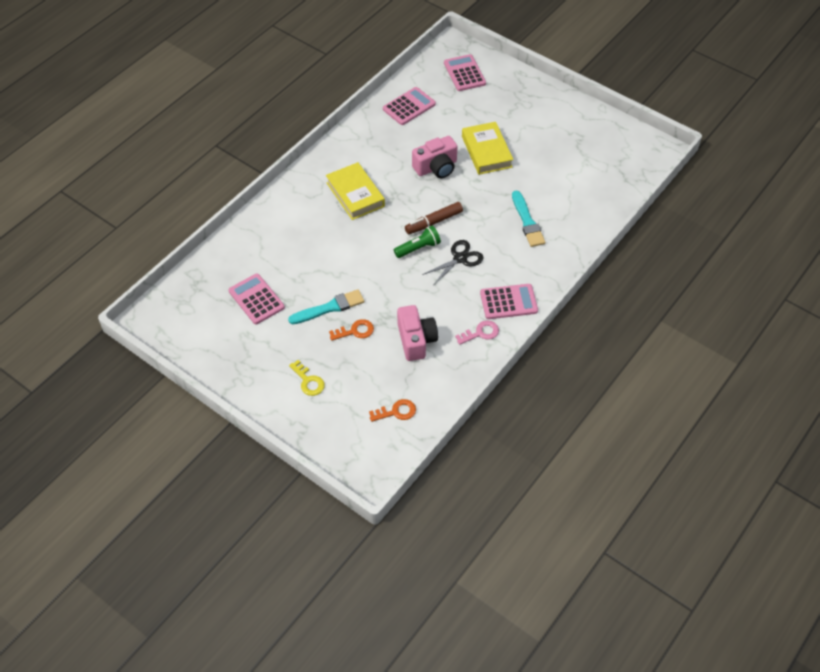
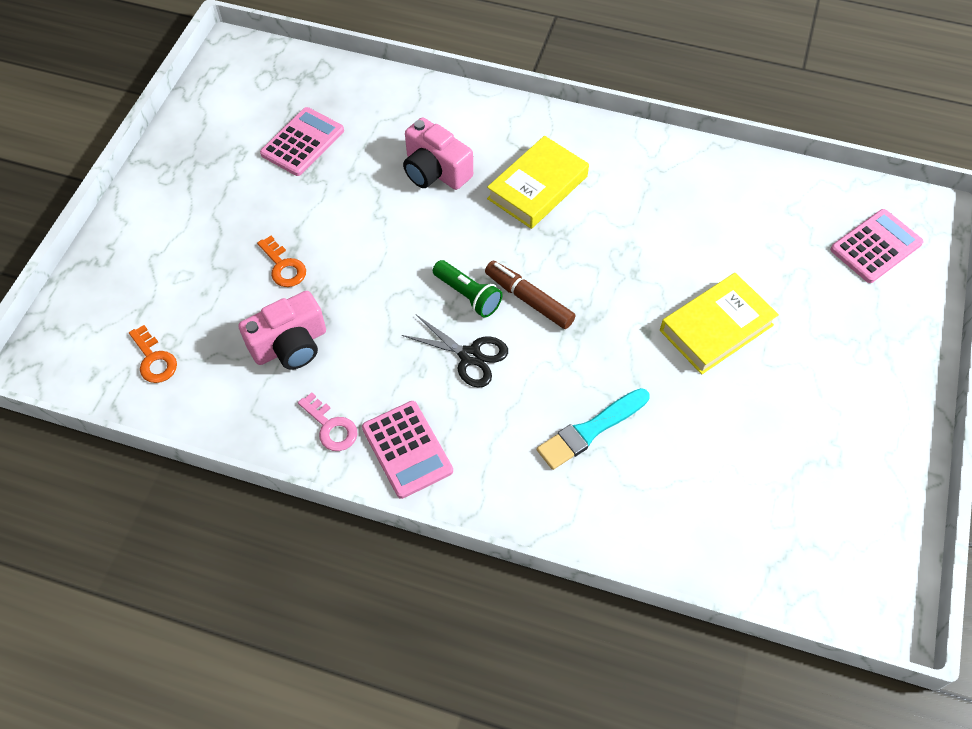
camera: 70 degrees right, 5 degrees up
(308, 381) = (182, 241): yellow key -> none
(329, 308) = (315, 224): turquoise brush -> none
(409, 106) = (753, 196): pink calculator -> none
(436, 167) = (644, 269): pink camera -> pink camera (435, 171)

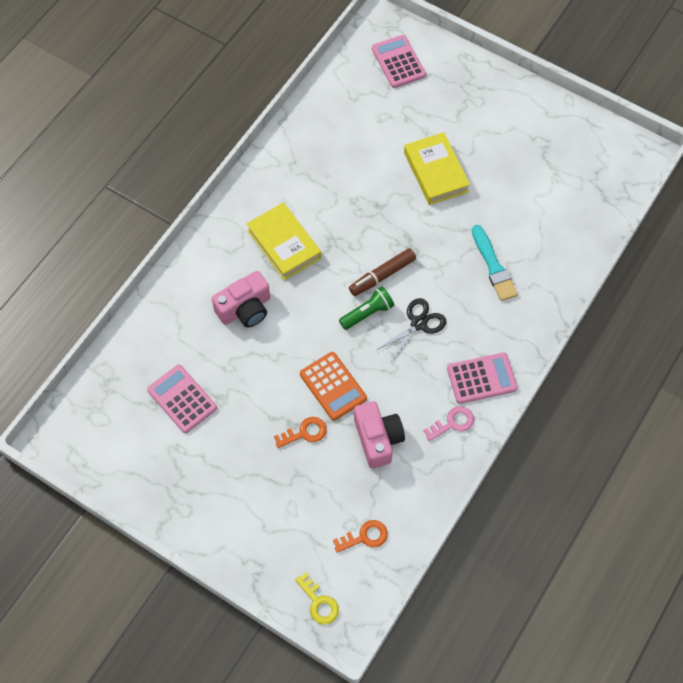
camera: 75 degrees left, 5 degrees up
(64, 330) = (319, 602): none -> yellow key
(353, 281) = (333, 386): none -> orange calculator

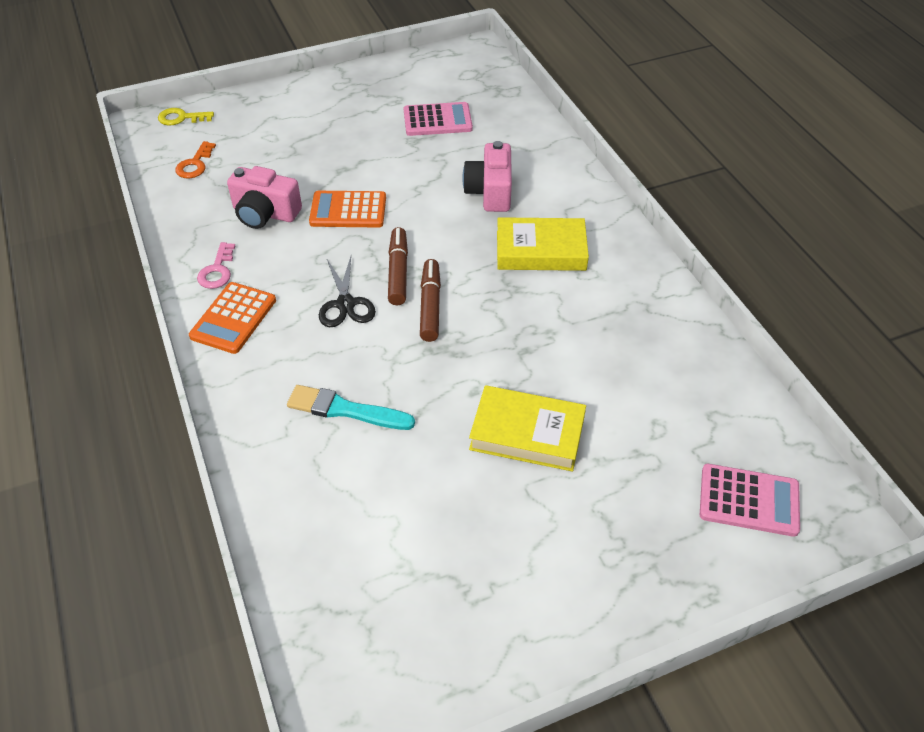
camera: 125 degrees right, 15 degrees down
(305, 433) = (325, 173): orange key -> none
(367, 313) = (398, 272): green flashlight -> brown marker
(481, 378) = (233, 318): pink calculator -> orange calculator

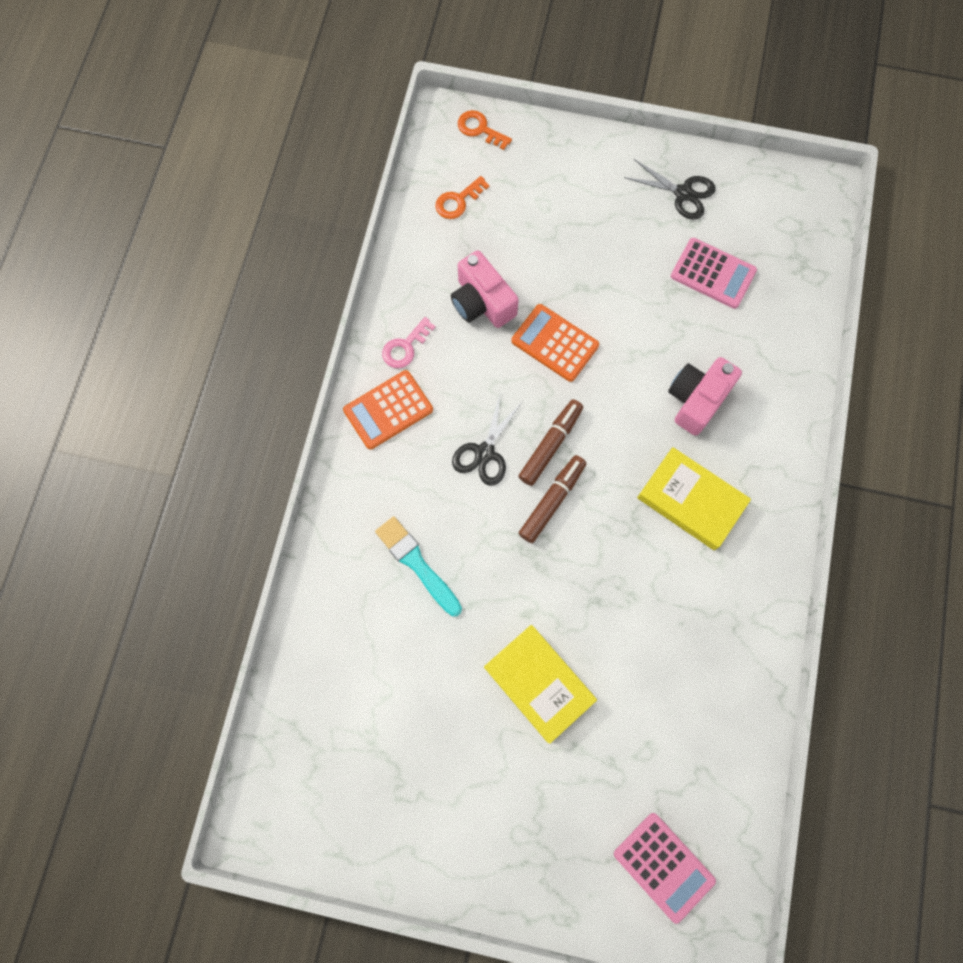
camera: 35 degrees right, 25 degrees up
(181, 118) = (480, 129): yellow key -> orange key
(376, 89) = (683, 193): none -> black scissors

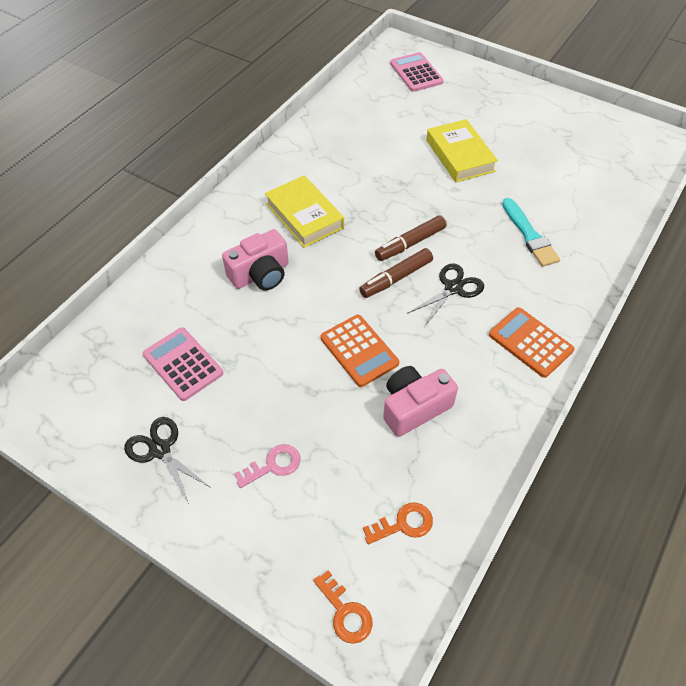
camera: 160 degrees left, 20 degrees down
(388, 410) = (530, 342): orange calculator -> orange calculator turned 120 degrees counterclockwise
(405, 347) = (502, 390): pink key -> pink key (273, 465)
(482, 302) = (414, 407): pink camera -> pink camera turned 105 degrees counterclockwise

